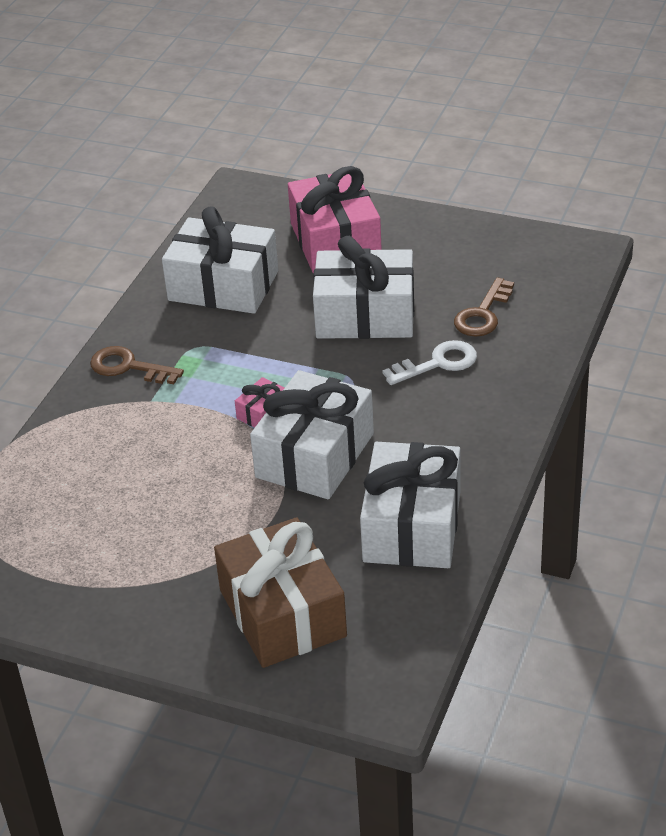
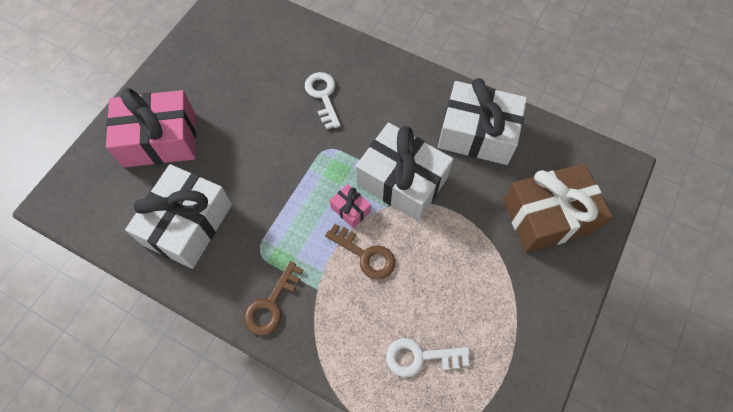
camera: 85 degrees left, 25 degrees up
(68, 498) = (420, 357): none -> white key
(365, 315) = (257, 131): white gift -> none
(483, 314) = (278, 63): brown key -> brown key (365, 255)

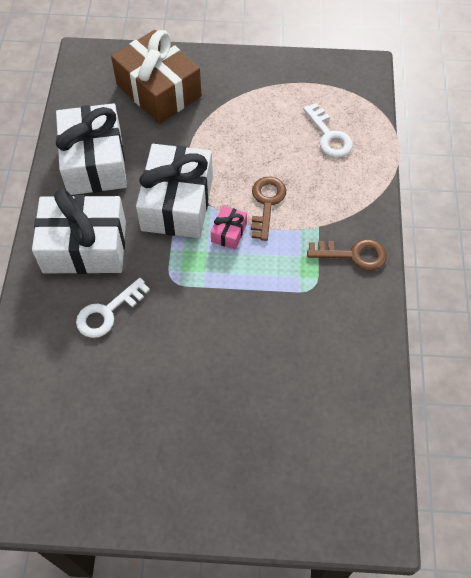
camera: 115 degrees left, 5 degrees down
(160, 139) = (243, 456): pink gift -> none
(188, 224) = (323, 366): white gift -> white gift (85, 246)

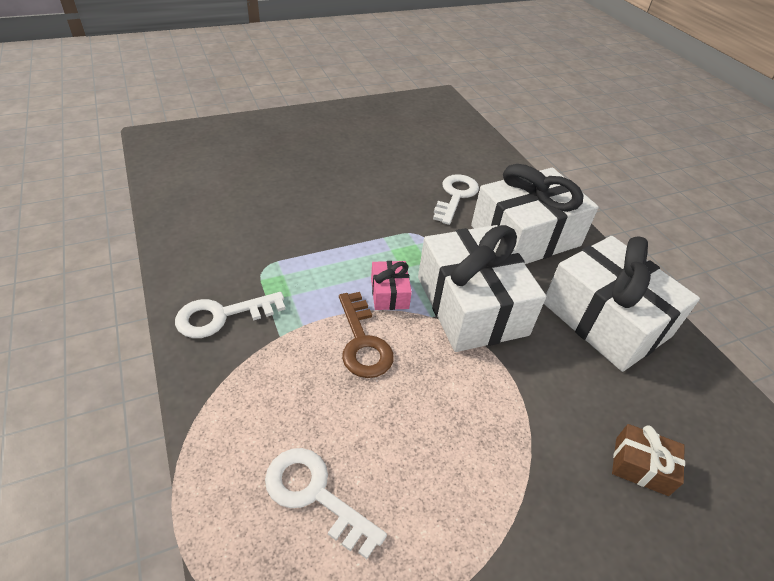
camera: 150 degrees right, 15 degrees down
(158, 90) = (641, 466): brown gift -> brown gift, size x0.43
(353, 255) = (222, 316): brown key -> white key

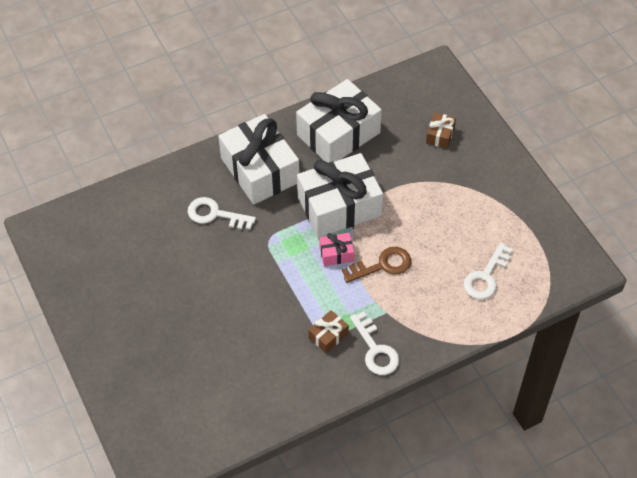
camera: 90 degrees left, 10 degrees up
(261, 271) = (328, 336): none -> brown gift

